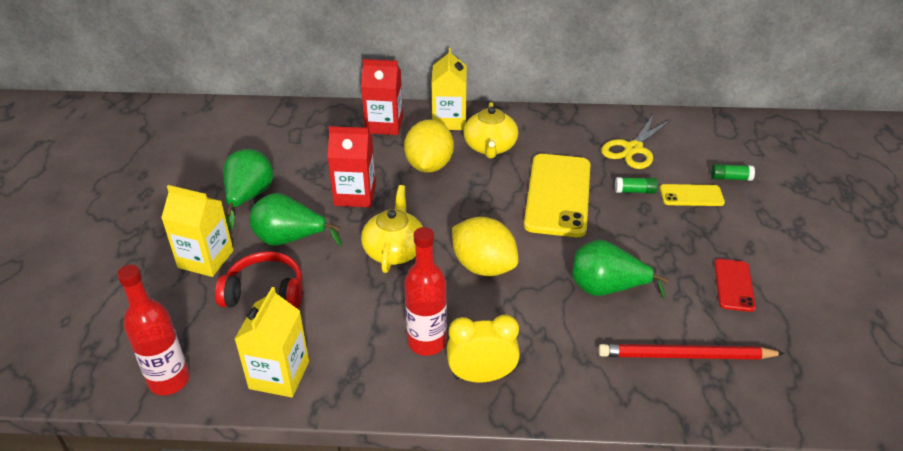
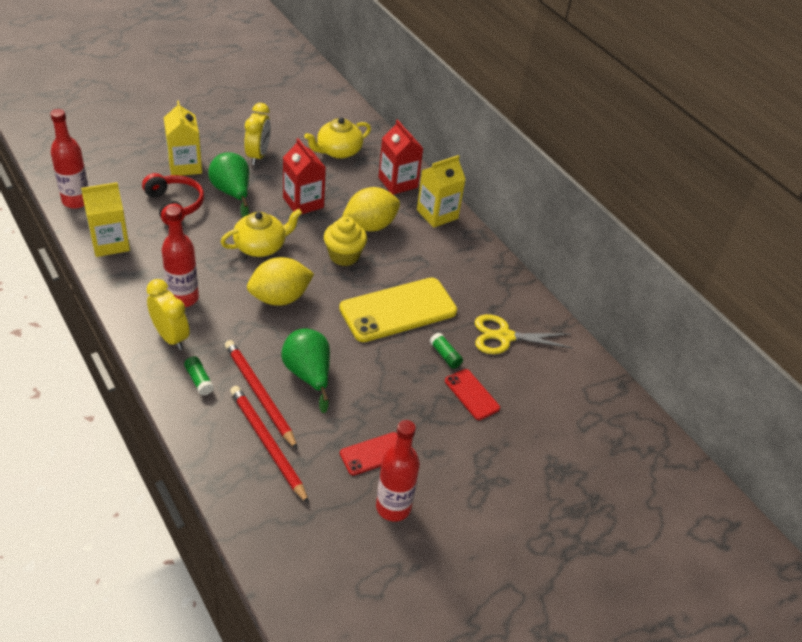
camera: 50 degrees right, 5 degrees up
(249, 197) = (258, 155): green pear -> yellow clock
(457, 199) = (344, 256): none -> yellow cupcake
(483, 266) = (280, 298): yellow lemon -> yellow lemon turned 60 degrees clockwise
(490, 147) = (424, 249): yellow teapot -> yellow teapot (338, 151)
(612, 335) = (259, 394): none -> red pencil
(691, 196) = (471, 394): yellow phone -> red phone
(730, 178) = (523, 415): green glue stick -> green glue stick (199, 380)
(804, 299) = (393, 507): none -> red bottle

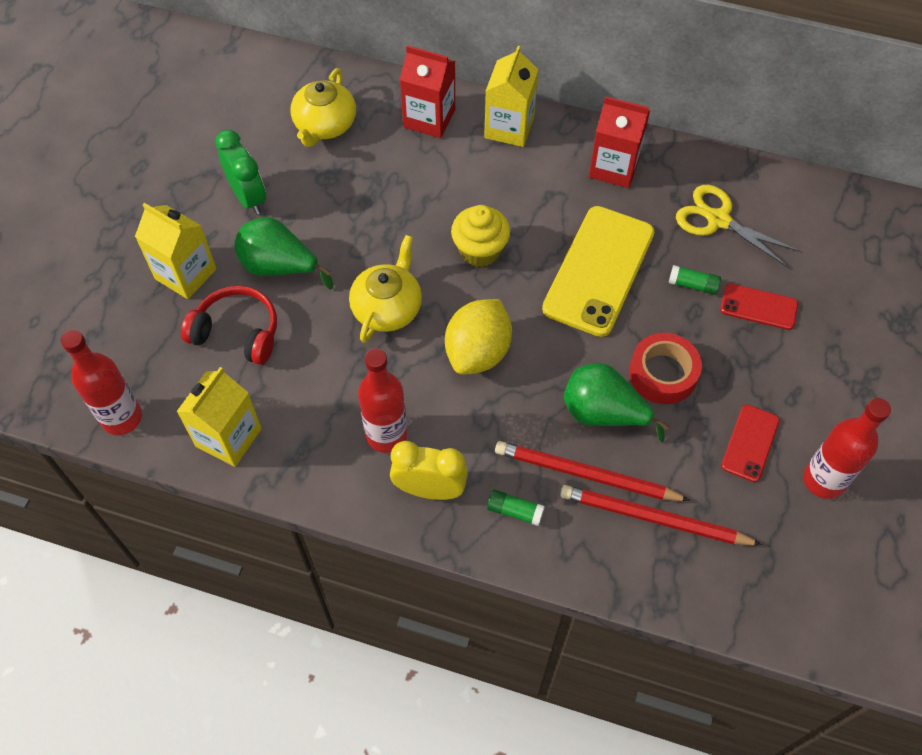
camera: 35 degrees left, 15 degrees up
(258, 155) = (248, 197): yellow clock -> green clock
(303, 202) = (366, 219): red carton -> red carton (614, 167)
(368, 382) = (663, 374): none -> red tape
(370, 226) = (463, 194): yellow lemon -> none
(504, 337) = (718, 220): yellow scissors -> yellow scissors turned 75 degrees clockwise

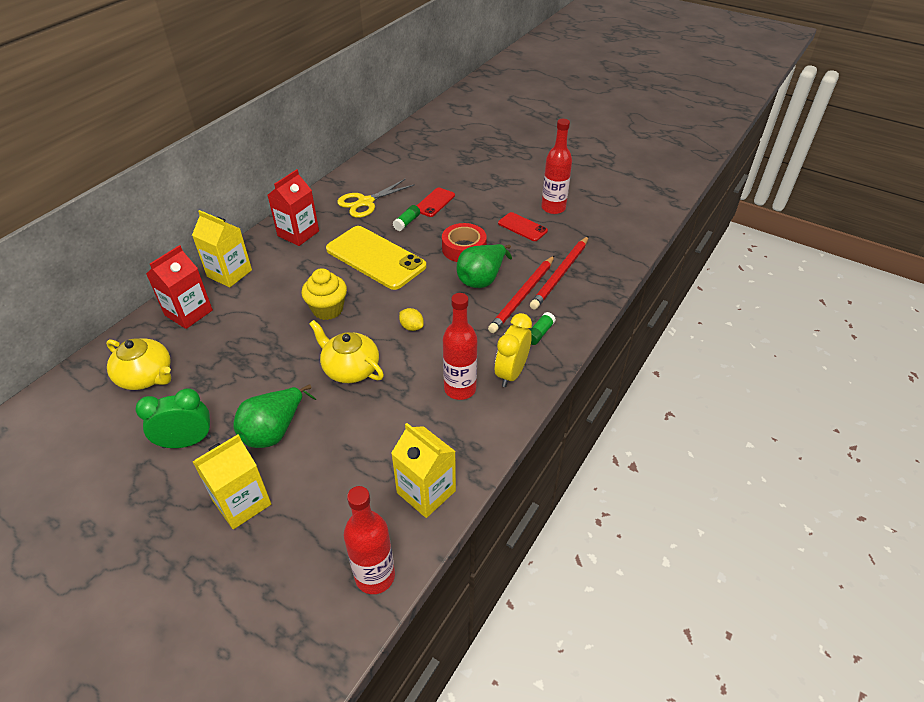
camera: 75 degrees left, 15 degrees down
(237, 332) = (325, 470): red headphones -> none
(478, 352) = (411, 327): yellow lemon -> yellow lemon, size x0.46

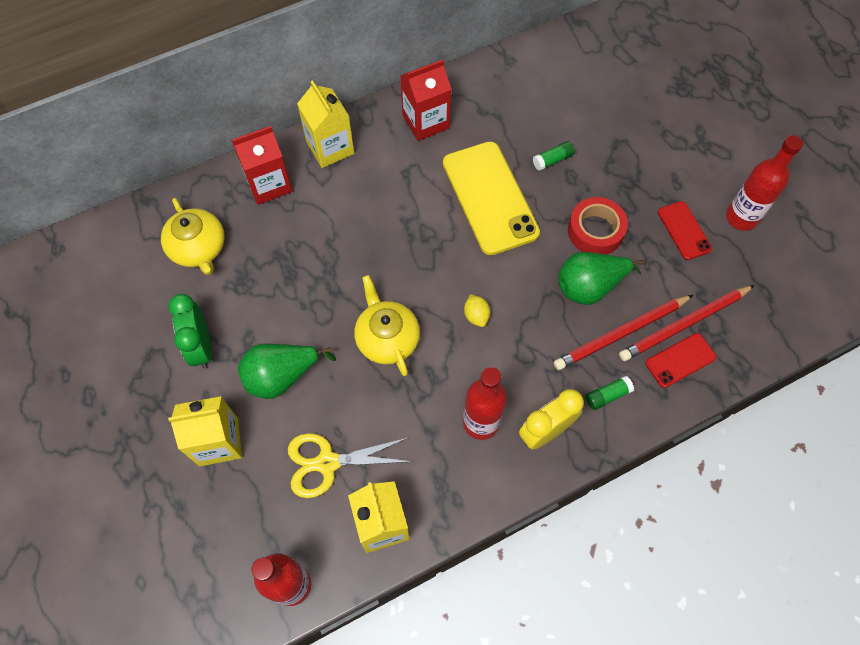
camera: 30 degrees right, 20 degrees up
(187, 442) = (201, 347): green clock -> green clock turned 120 degrees counterclockwise
(327, 309) = (403, 247): yellow cupcake -> none
(366, 202) = (523, 106): yellow scissors -> yellow scissors (327, 463)
(434, 202) = (602, 142): red phone -> red phone (680, 360)

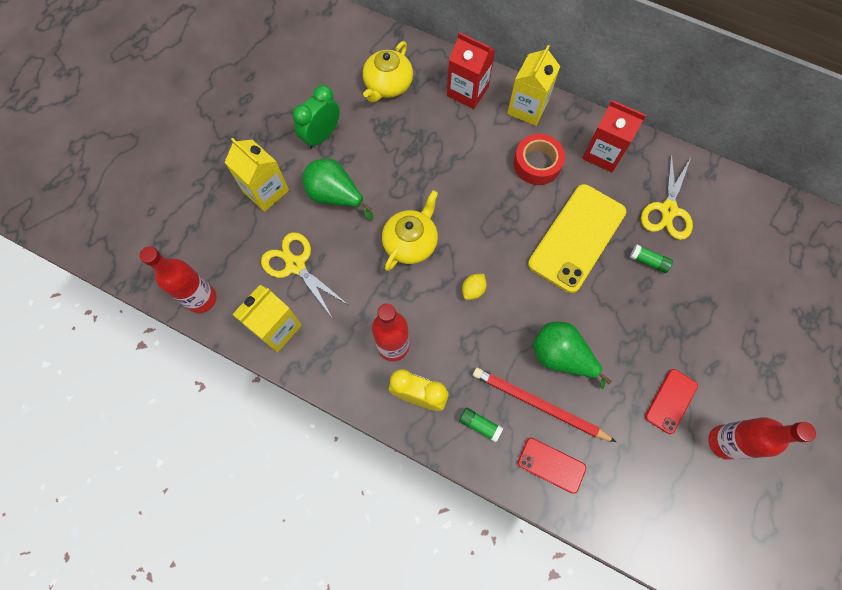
camera: 55 degrees right, 5 degrees up
(517, 112) = (668, 210): none -> yellow scissors
(595, 231) = (612, 331): red tape -> red tape (537, 164)
(684, 325) = (585, 450): red pencil -> none

